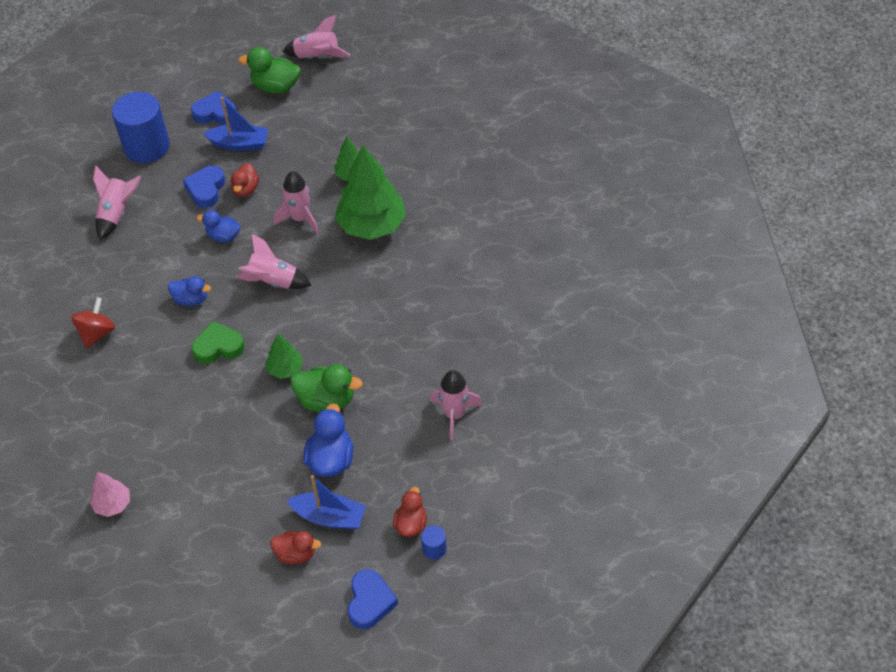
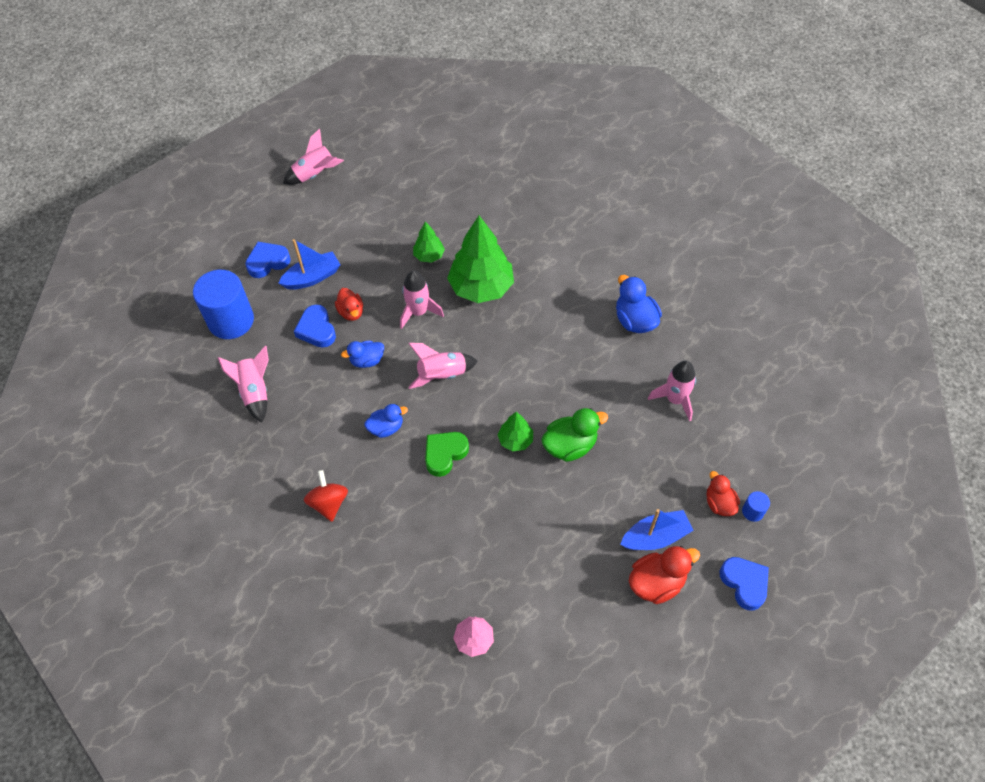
camera: 35 degrees left, 5 degrees up
(275, 87) = (301, 215): green duck -> none
(296, 553) = (656, 582): red duck -> red duck, size x1.52
(331, 459) = (615, 491): blue duck -> blue duck (635, 320)

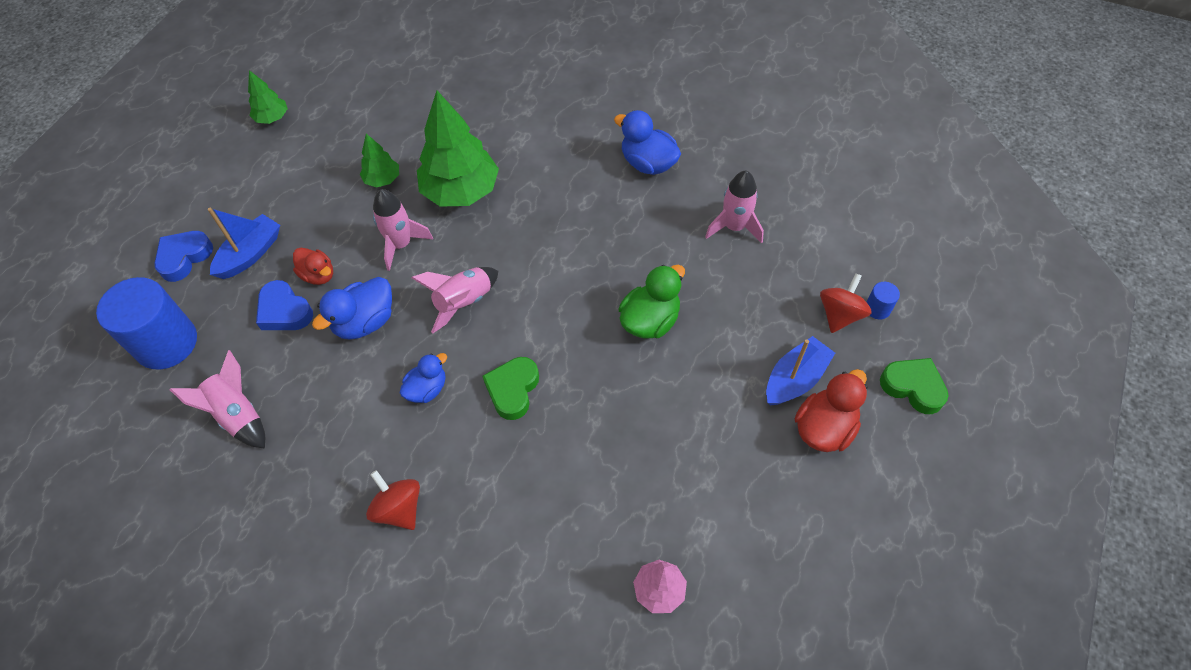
camera: 25 degrees left, 0 degrees up
(315, 175) = (199, 140): pink rocket -> none
(367, 360) = (365, 322): blue duck -> blue duck, size x1.52
(515, 440) = (586, 340): green tree -> green tree (272, 118)
(719, 503) = (839, 315): red duck -> red spinning top
(744, 583) = (913, 387): blue heart -> green heart

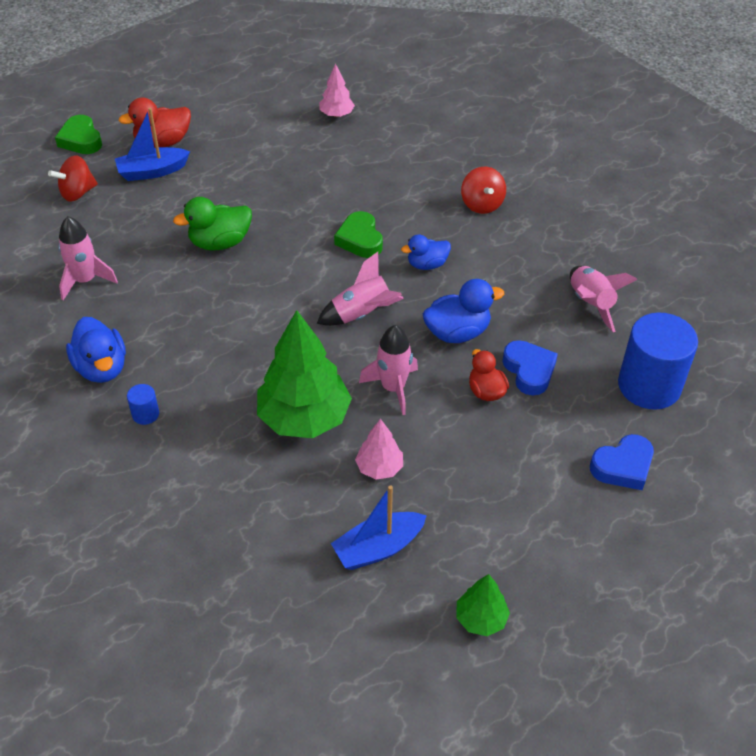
camera: 155 degrees left, 10 degrees down
(250, 254) = (550, 441): blue boat -> blue boat (378, 548)
(382, 179) = (379, 468): green tree -> pink tree
(513, 390) = (360, 239): green heart -> green heart turned 120 degrees clockwise
(877, 309) = (46, 186): blue cylinder -> blue cylinder (145, 414)

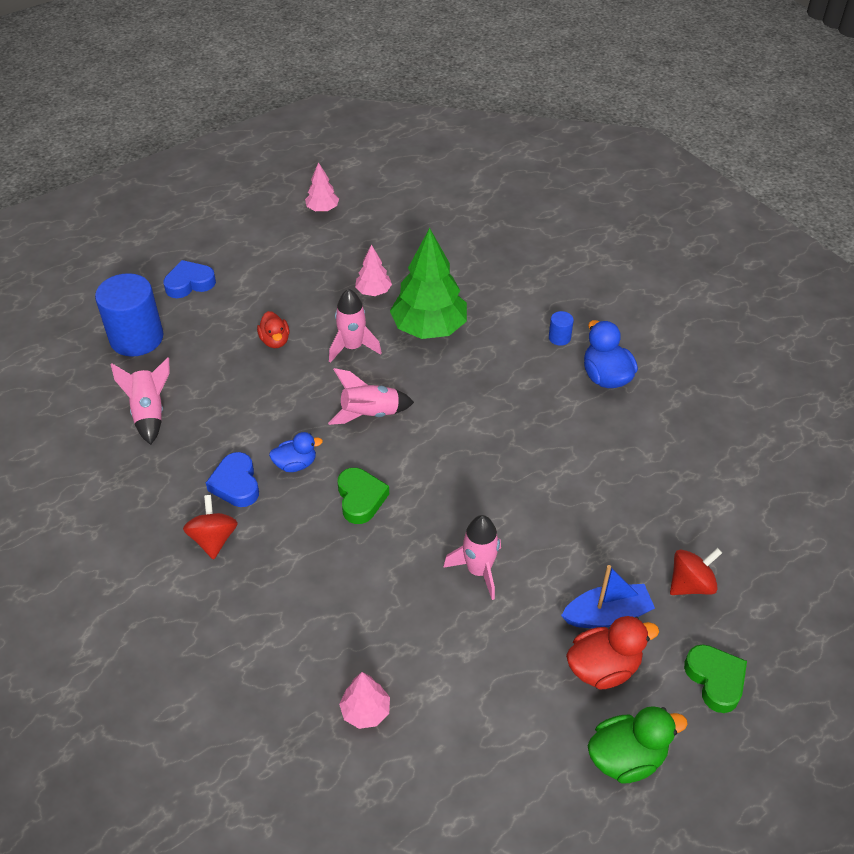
camera: 175 degrees left, 0 degrees up
(85, 280) = (646, 464): pink rocket -> pink rocket (478, 570)
(220, 243) = (512, 503): green duck -> green duck (626, 757)
(378, 548) = (382, 246): blue boat -> none
(457, 332) = (285, 392): blue duck -> none
(481, 619) = (322, 209): green tree -> pink tree
(529, 371) = (232, 355): blue heart -> blue heart (236, 484)

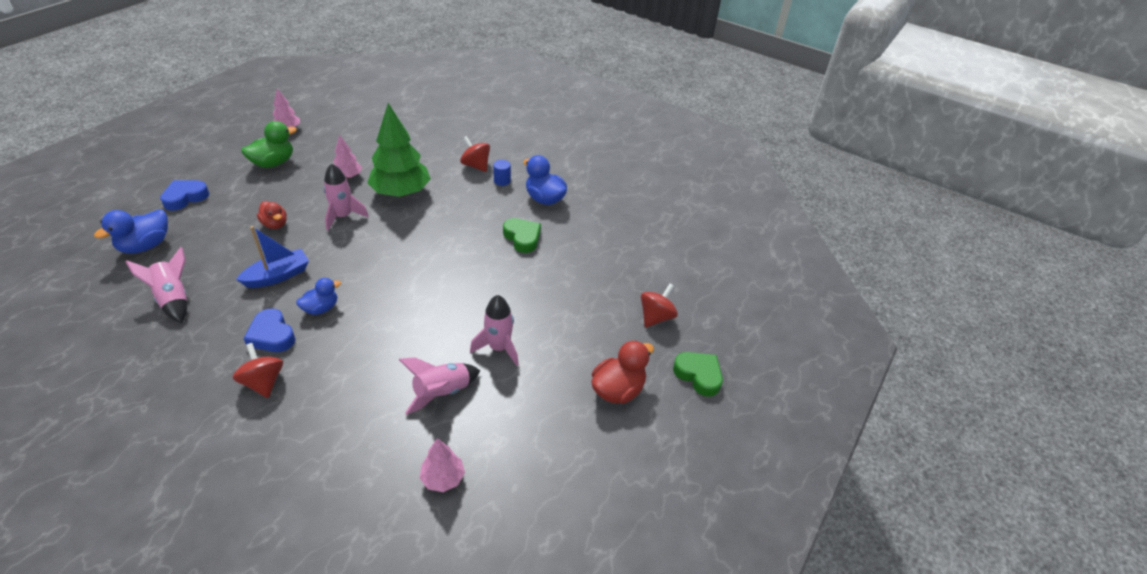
camera: 25 degrees left, 5 degrees down
(136, 338) = (145, 246): blue cylinder -> blue duck
(360, 498) = (385, 320): green heart -> green heart (522, 238)
(370, 414) = (373, 259): pink rocket -> pink rocket (442, 392)
(533, 308) = (476, 165): none -> red spinning top
(607, 615) = (606, 353): blue boat -> blue boat (278, 276)
(626, 757) = (659, 448): green duck -> green duck (273, 163)

